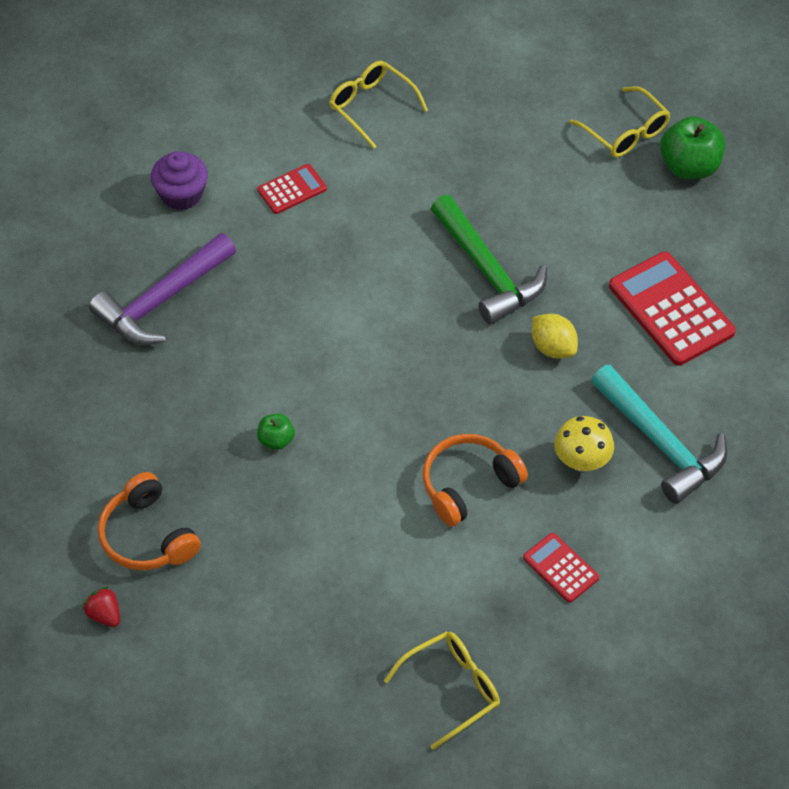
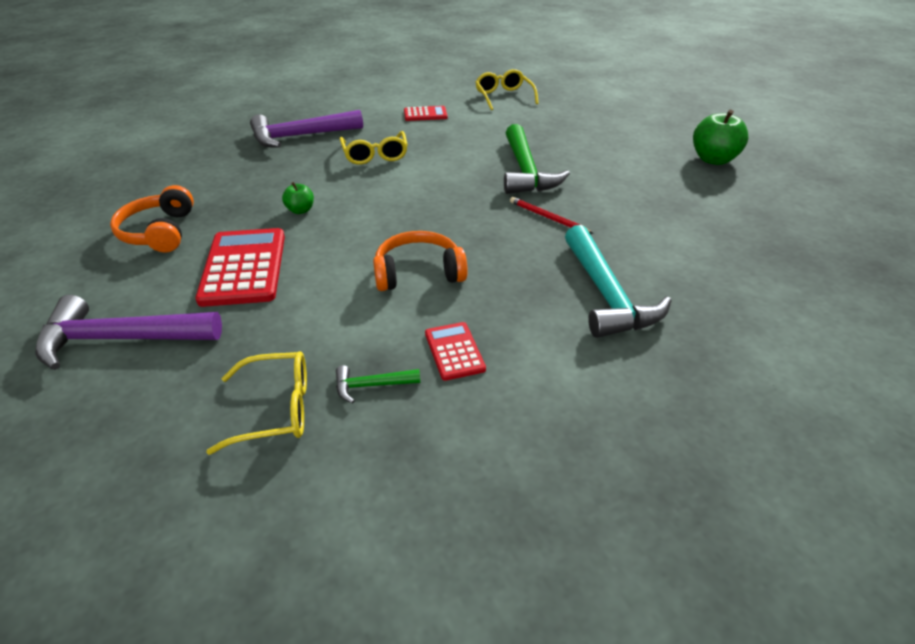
camera: 25 degrees right, 15 degrees down
(104, 614) = (77, 263): red strawberry -> none
(181, 194) = (358, 103): purple cupcake -> none
(249, 681) = (121, 339): none -> purple hammer
(513, 633) = (371, 385): none -> green hammer
(553, 347) = (548, 217): yellow lemon -> red pencil
(581, 461) = (526, 286): yellow mushroom -> none
(625, 132) = (671, 137): yellow glasses -> yellow glasses (375, 155)
(671, 309) = (660, 221): red calculator -> red calculator (244, 267)

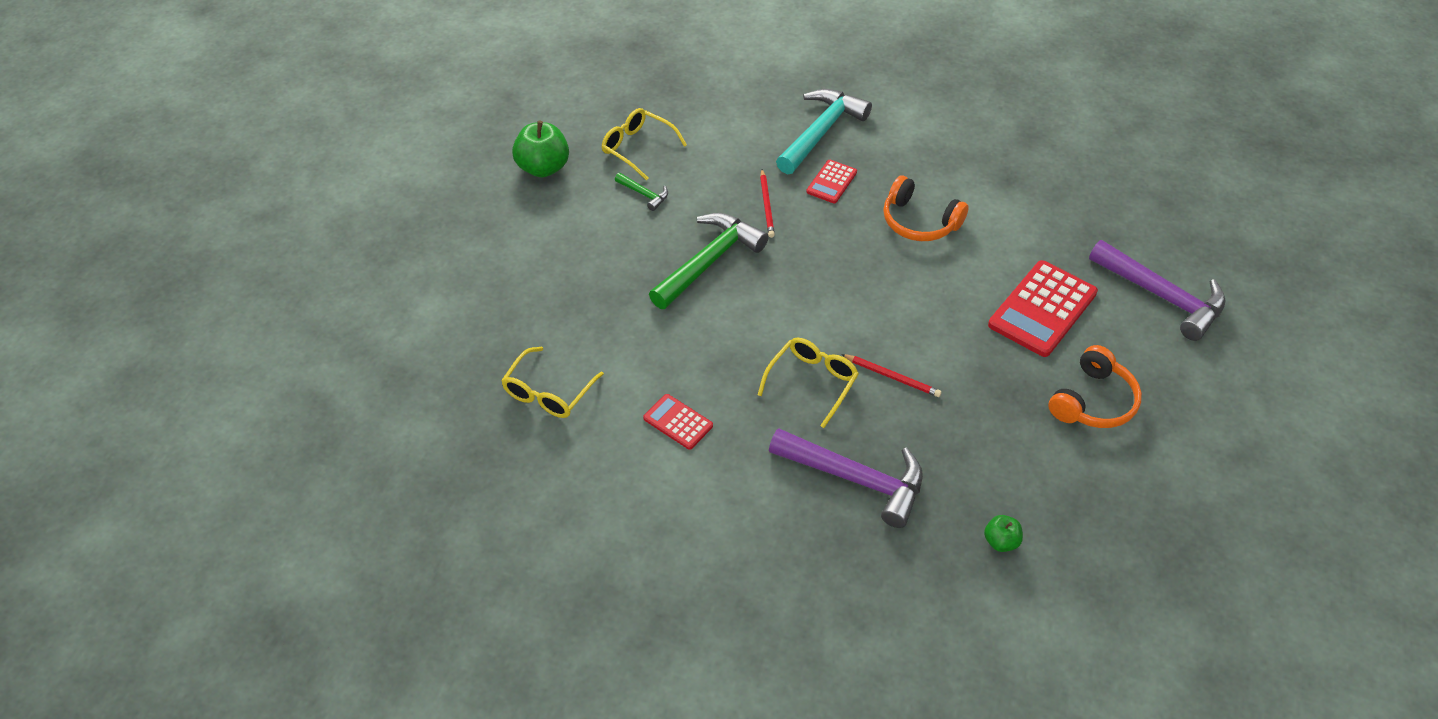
camera: 135 degrees left, 10 degrees up
(276, 409) = (1085, 189): yellow glasses -> yellow glasses (637, 148)
(300, 210) = (951, 347): green apple -> green apple (1001, 541)
(327, 179) = (892, 377): none -> red pencil
(371, 385) = (1022, 170): green hammer -> green hammer (644, 194)
(454, 351) = (955, 159): red calculator -> red calculator (831, 182)

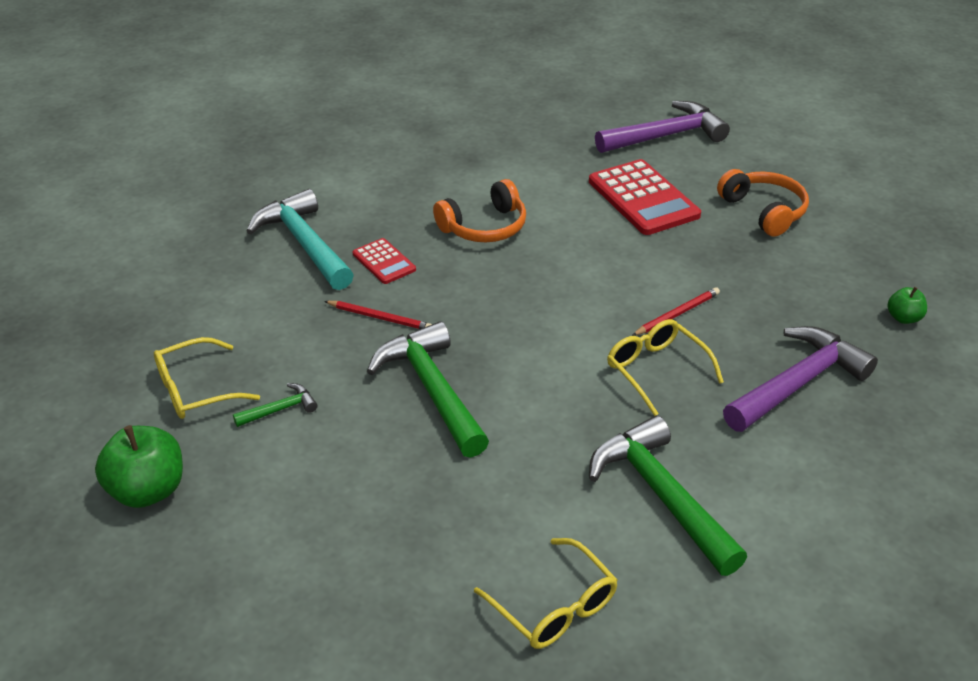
camera: 65 degrees left, 10 degrees down
(678, 422) = (661, 495): red calculator -> green hammer

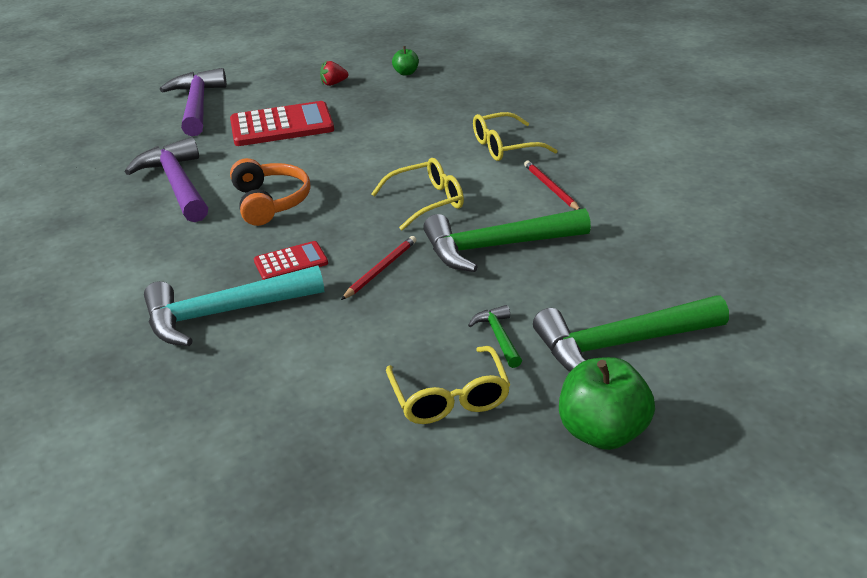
camera: 75 degrees left, 5 degrees down
(554, 607) = (744, 212): yellow glasses -> yellow glasses (427, 202)
(661, 495) = (637, 161): green hammer -> green hammer (620, 344)
(677, 314) = (442, 131): red pencil -> red pencil (550, 188)
(764, 211) = (333, 83): orange headphones -> red strawberry
(798, 383) = (535, 101): purple hammer -> purple hammer (177, 184)
(903, 318) = (480, 60): green apple -> green apple (406, 73)

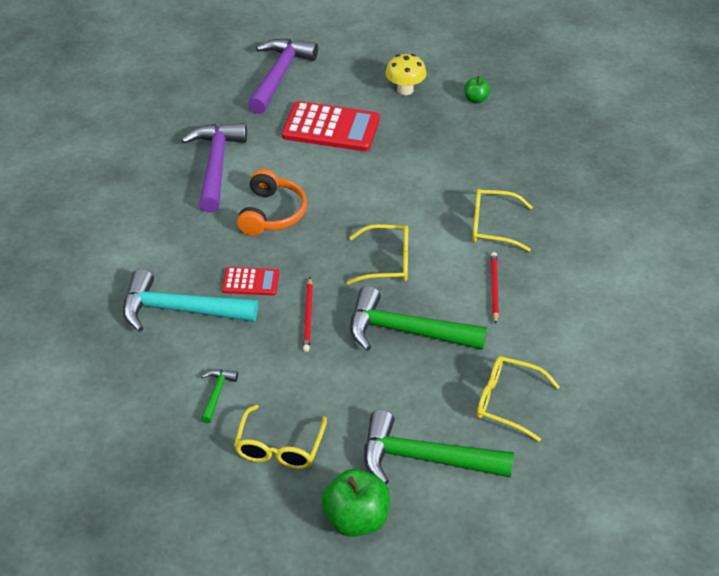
camera: 25 degrees right, 10 degrees up
(333, 83) = (405, 90): red strawberry -> yellow mushroom
(381, 269) = (308, 316): red pencil -> red pencil turned 120 degrees clockwise
(498, 337) = (347, 413): green hammer -> green hammer (216, 394)
(653, 267) = (507, 402): none -> yellow glasses

